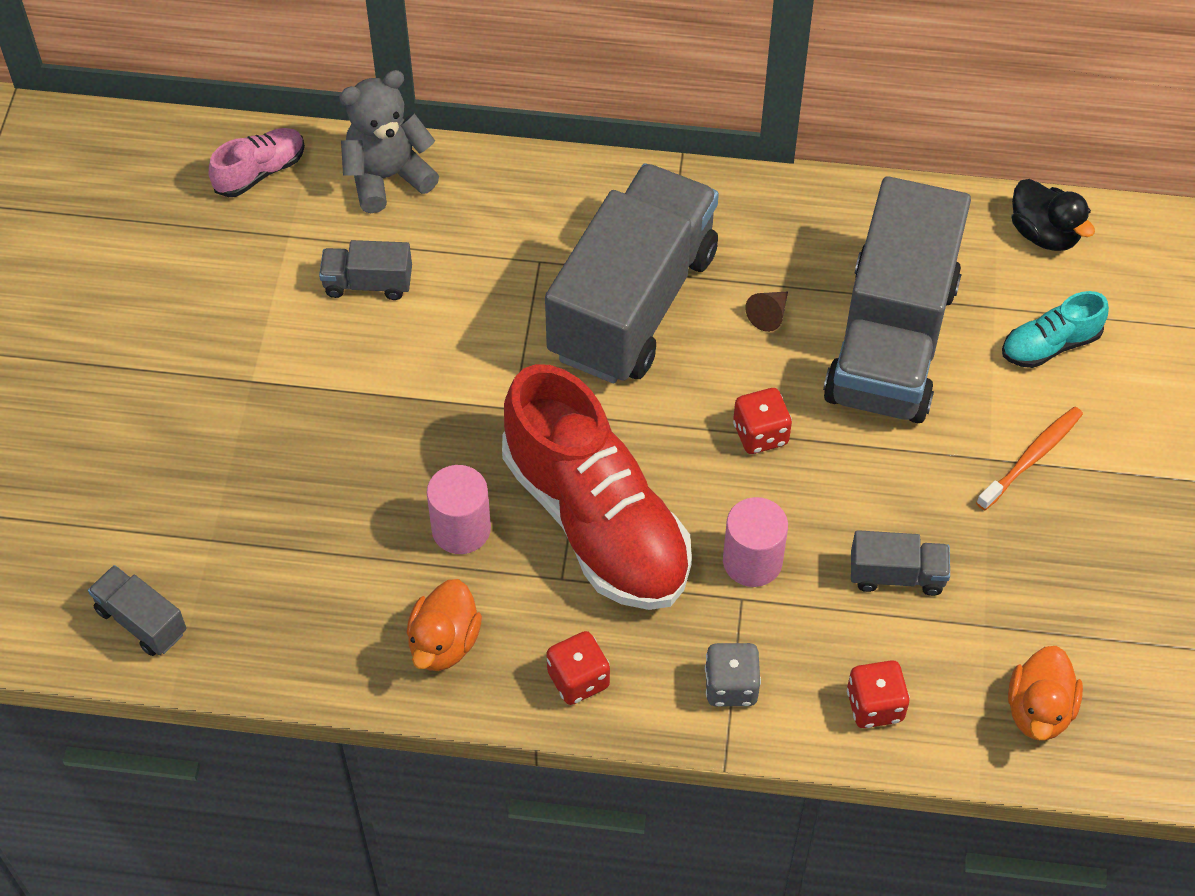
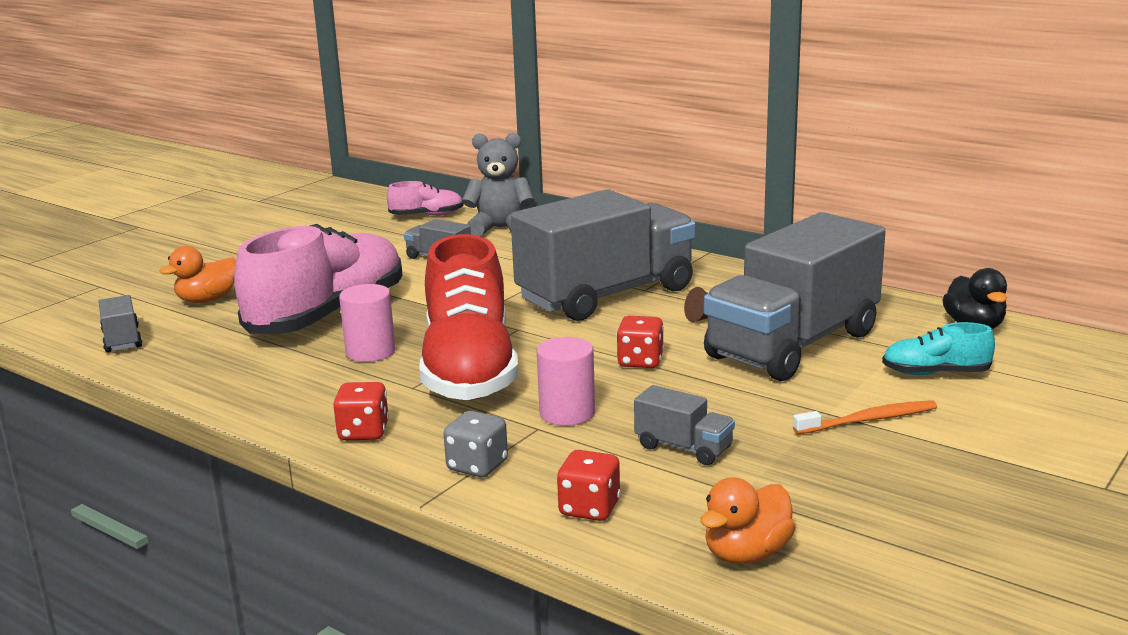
camera: 30 degrees right, 35 degrees down
(345, 471) = (328, 315): none -> pink shoe
(444, 643) = (292, 393): orange duck -> orange duck (207, 300)

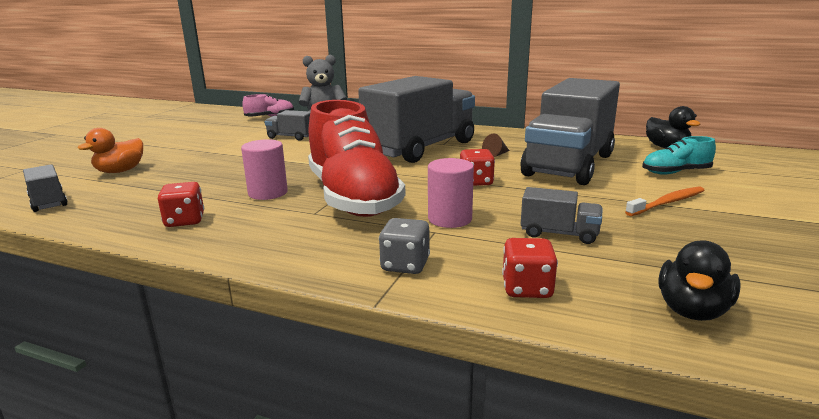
camera: 15 degrees left, 0 degrees up
(328, 315) = (223, 173): pink shoe -> none
(363, 432) = (289, 249): red dice -> red dice (185, 221)
(746, 554) = (692, 310): orange duck -> black duck

